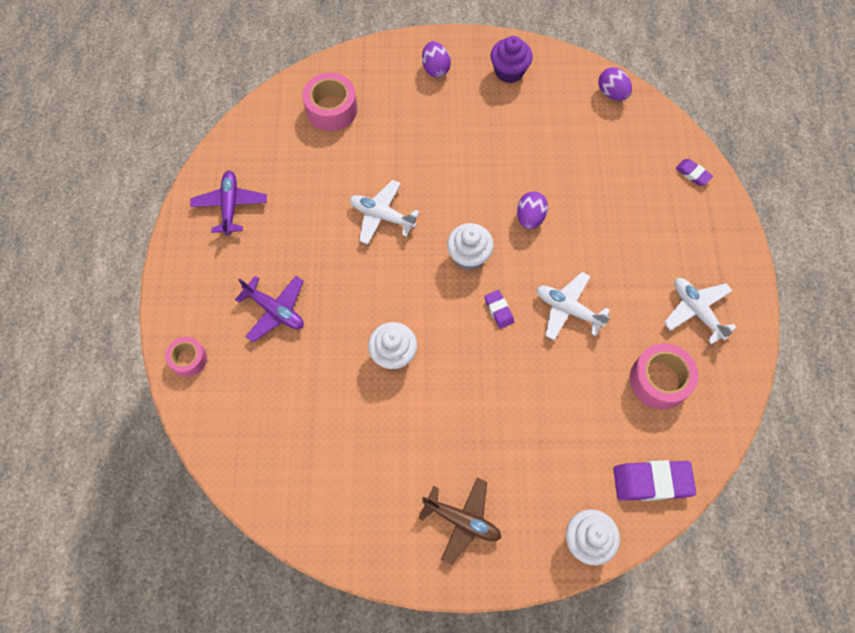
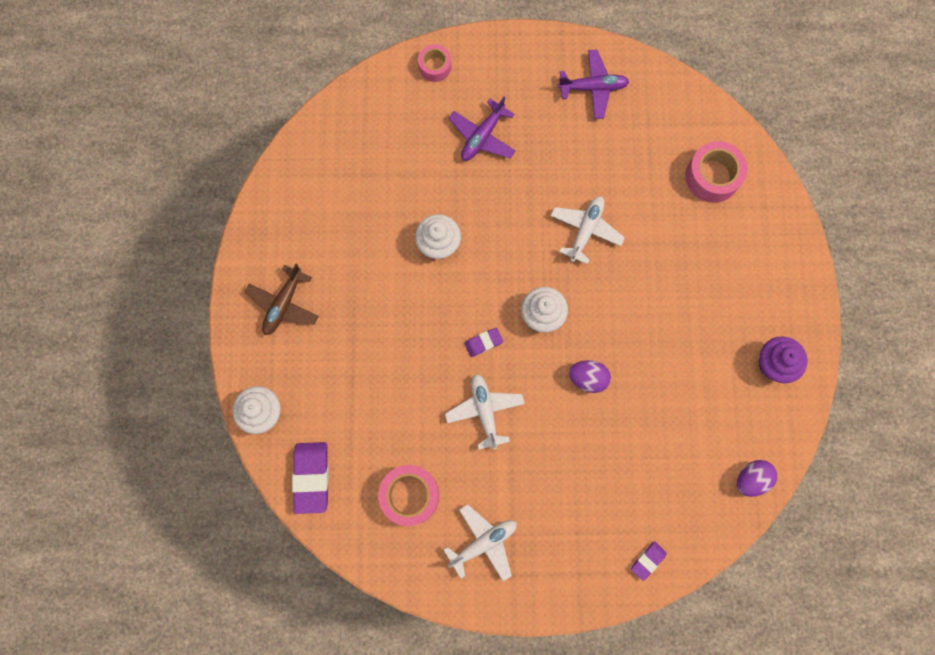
camera: 90 degrees right, 10 degrees up
(435, 69) = (772, 283): purple egg -> none
(568, 309) = (485, 411): white plane -> white plane turned 45 degrees counterclockwise

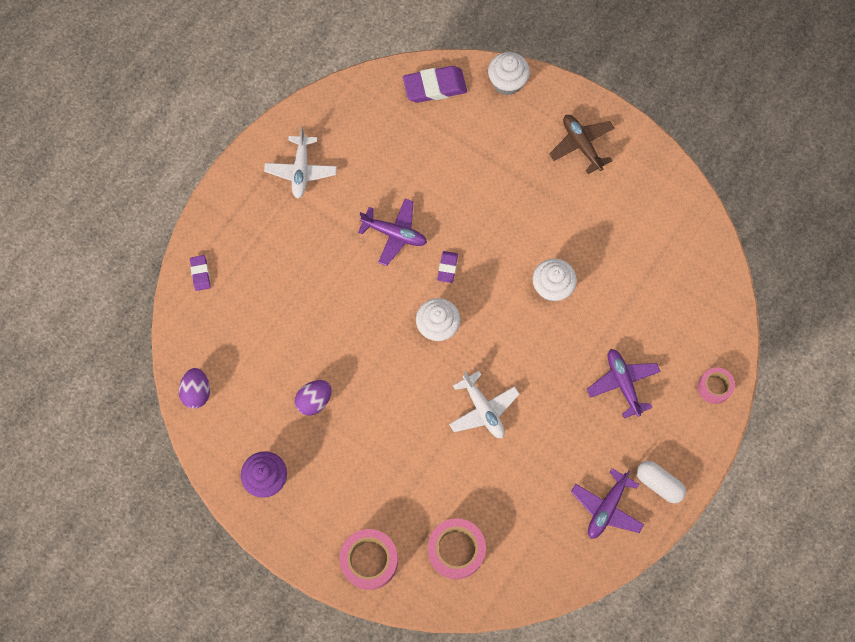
camera: 125 degrees right, 5 degrees down
(311, 477) = (435, 87): purple eraser -> purple eraser turned 45 degrees counterclockwise
(410, 495) = (372, 143): pink tape -> pink tape (369, 560)
(485, 411) = (394, 234): white plane -> purple plane
(545, 61) = (659, 483): none -> white capsule
(588, 378) = (363, 325): purple egg -> purple egg (314, 400)

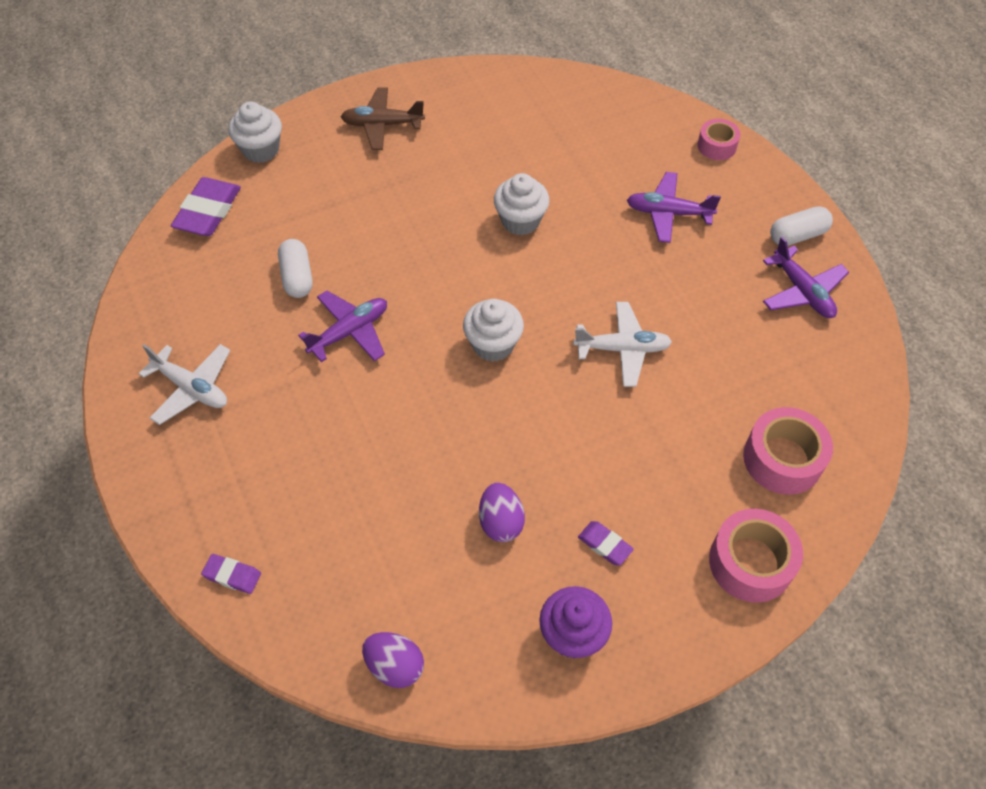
camera: 60 degrees left, 15 degrees down
(417, 176) = (297, 277): none -> white capsule
(447, 268) = (429, 301): purple eraser -> purple eraser (605, 545)

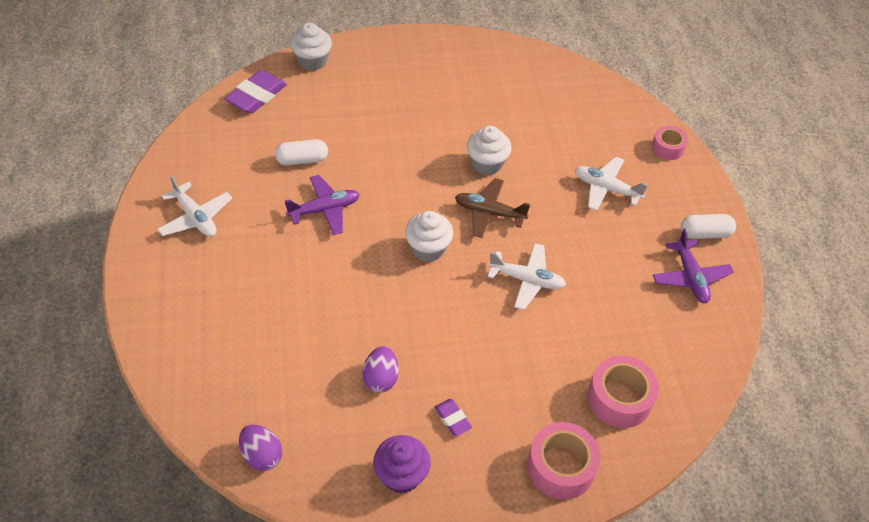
camera: 15 degrees right, 5 degrees down
(232, 575) = (172, 356): purple eraser -> none
(297, 277) = (302, 160): white capsule -> white capsule turned 75 degrees clockwise
(382, 125) = (410, 65): brown plane -> brown plane (489, 213)
(668, 213) = (606, 188): purple plane -> white plane

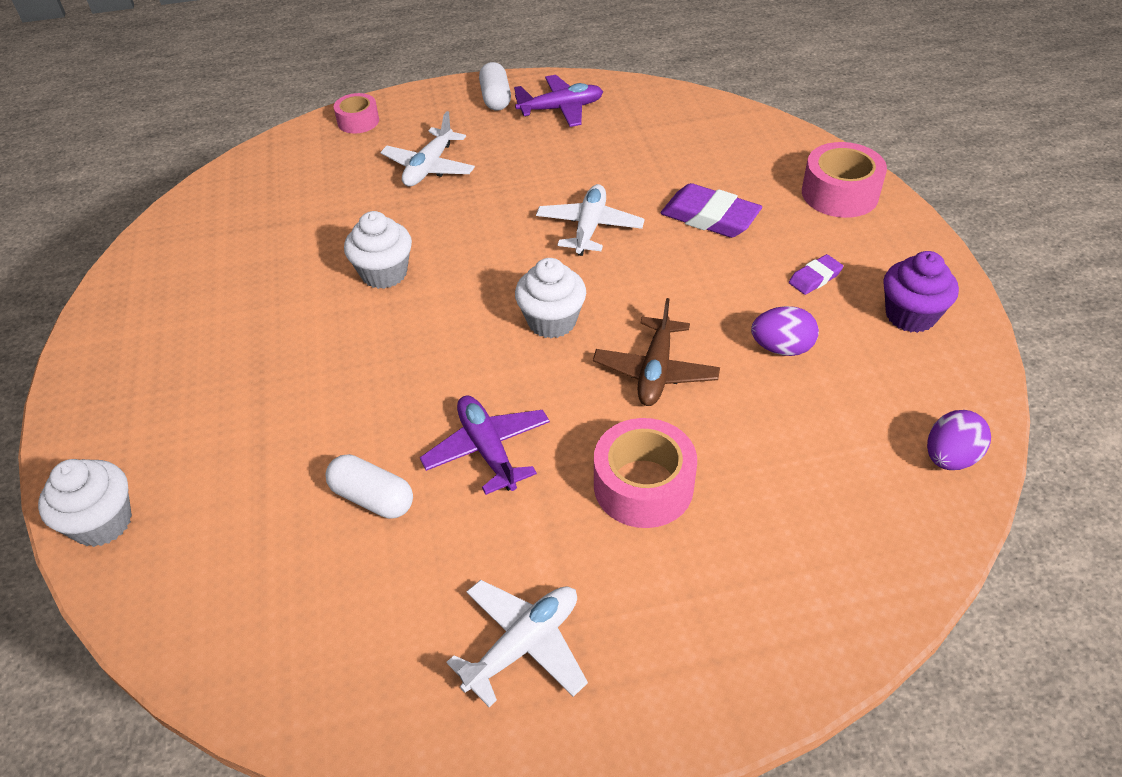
camera: 90 degrees left, 5 degrees down
(257, 96) = (189, 603): purple eraser -> purple eraser (710, 217)
(302, 160) = (372, 498): white capsule -> white capsule turned 45 degrees counterclockwise
(489, 213) = (478, 266): brown plane -> brown plane (655, 371)
(619, 398) = (738, 156): pink tape -> pink tape (643, 485)

